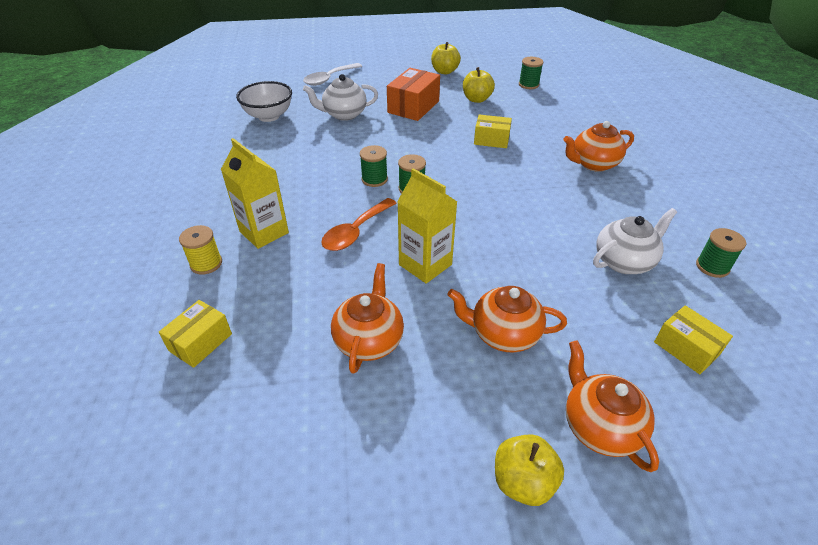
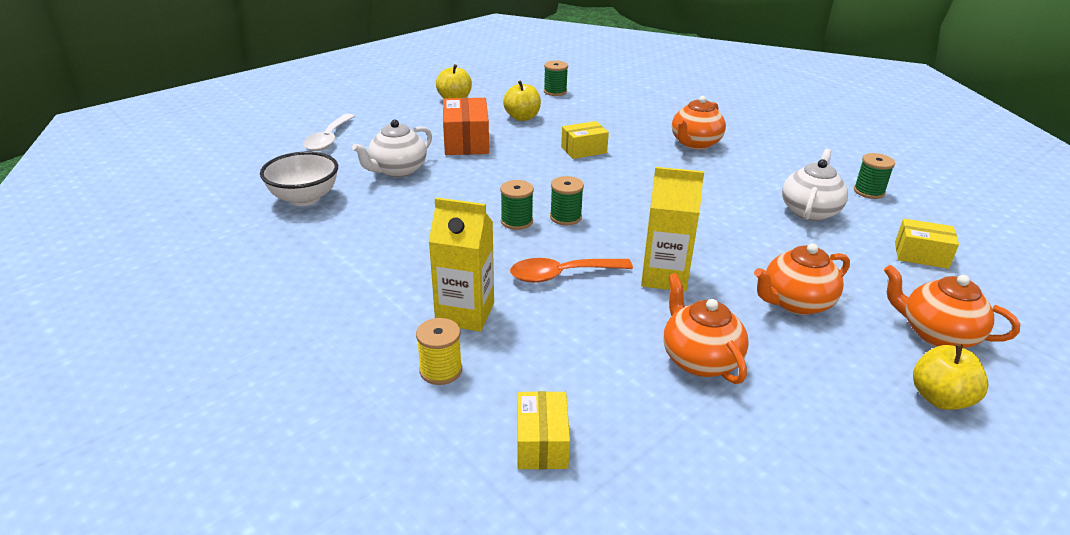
camera: 35 degrees left, 10 degrees down
(356, 231) = (562, 275): orange spoon -> orange spoon turned 75 degrees clockwise

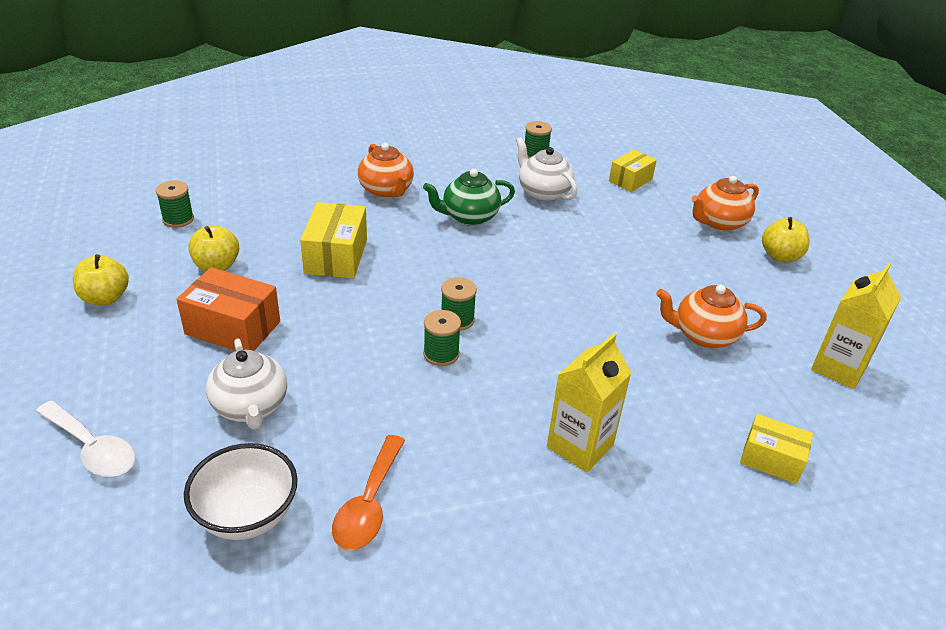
camera: 65 degrees left, 5 degrees up
(441, 370) = (658, 491): yellow spool -> none
(562, 275) = (553, 360): orange spoon -> orange spoon (369, 503)
(583, 150) = (336, 256): yellow box -> yellow box, size x1.54
(664, 277) = (589, 304): yellow carton -> yellow carton (838, 368)
(713, 186) = (469, 217): none -> green teapot
(795, 303) = (658, 259): orange teapot -> none

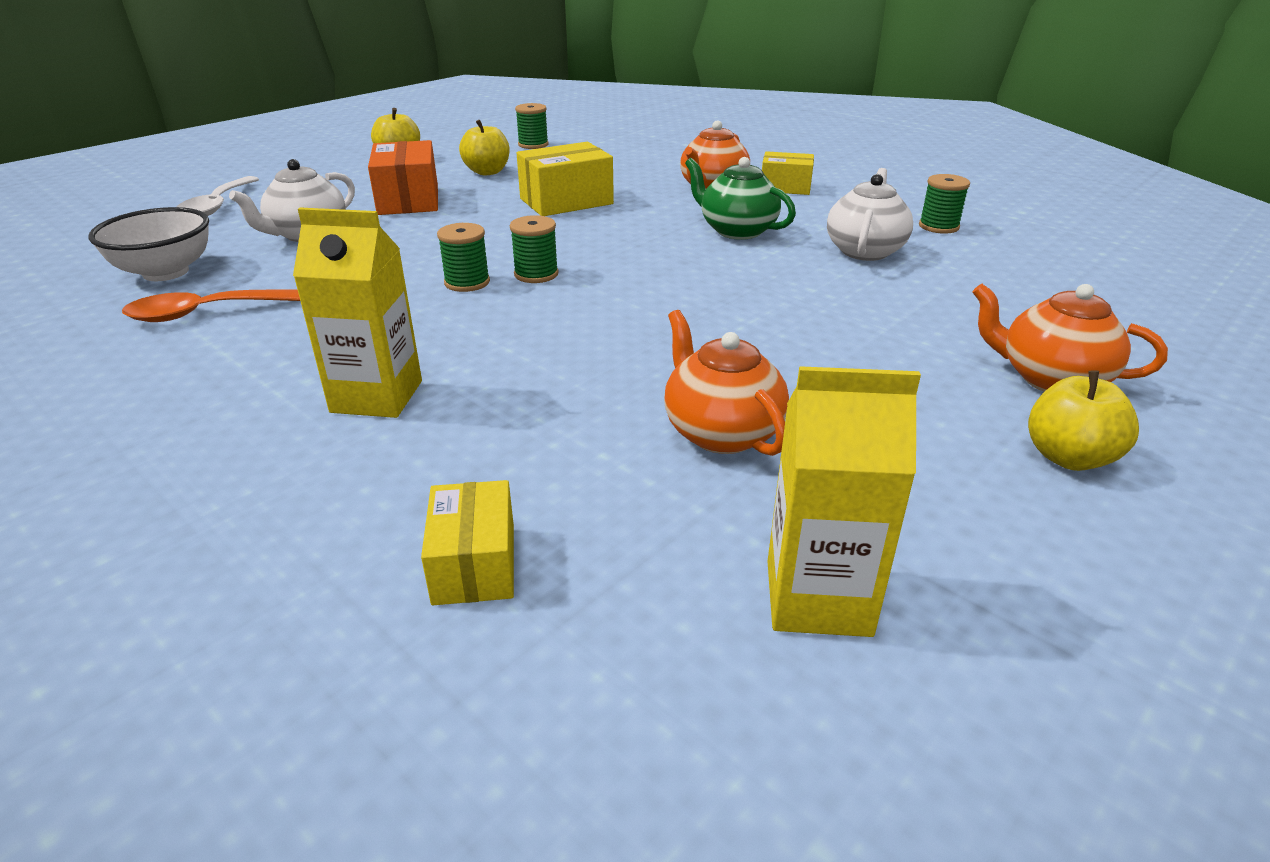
camera: 60 degrees right, 5 degrees down
(630, 180) = (1015, 290): yellow box -> yellow box (785, 187)

